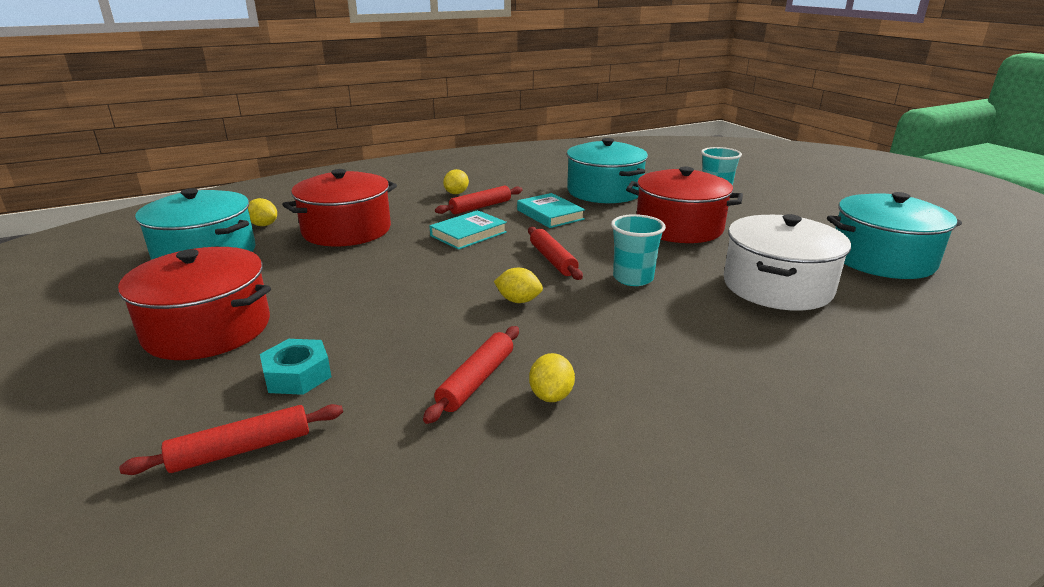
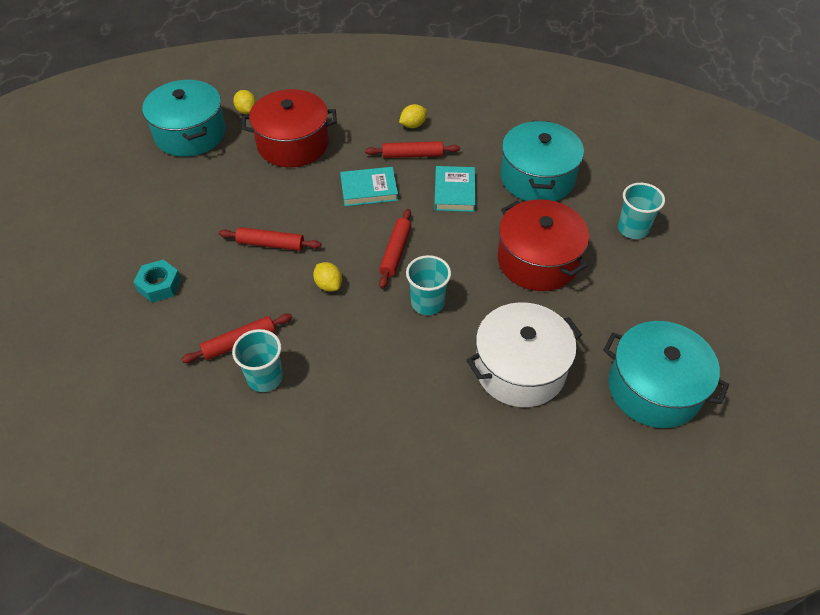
camera: 35 degrees right, 25 degrees up
(208, 329) = (144, 218): red pot -> none
(241, 449) = (101, 326): red rolling pin -> red rolling pin (271, 244)
(551, 395) = (265, 377): yellow lemon -> turquoise cup

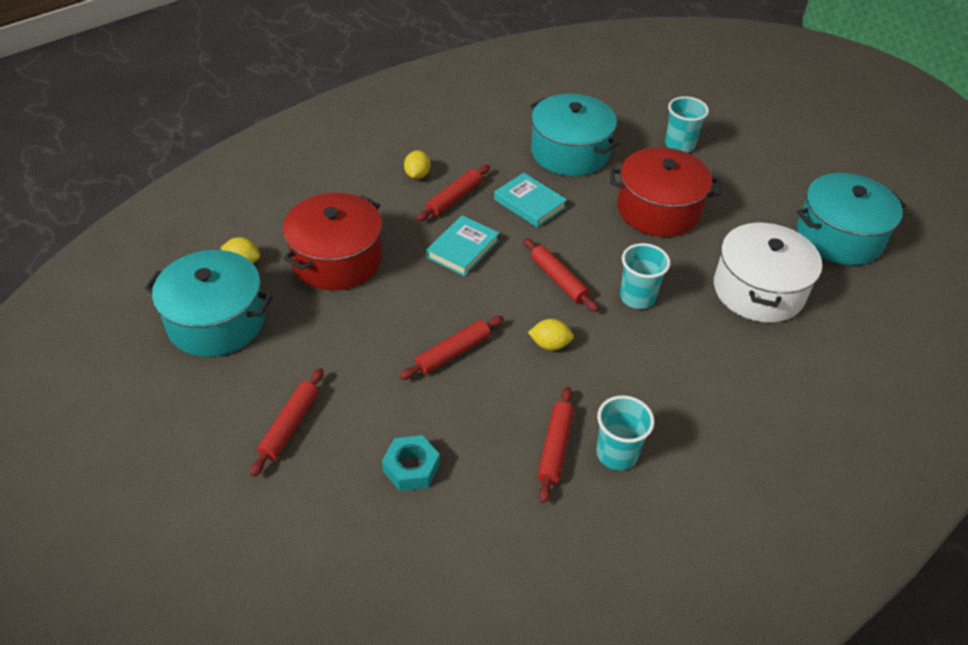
camera: 50 degrees left, 5 degrees down
(143, 214) = (290, 426): none -> red rolling pin

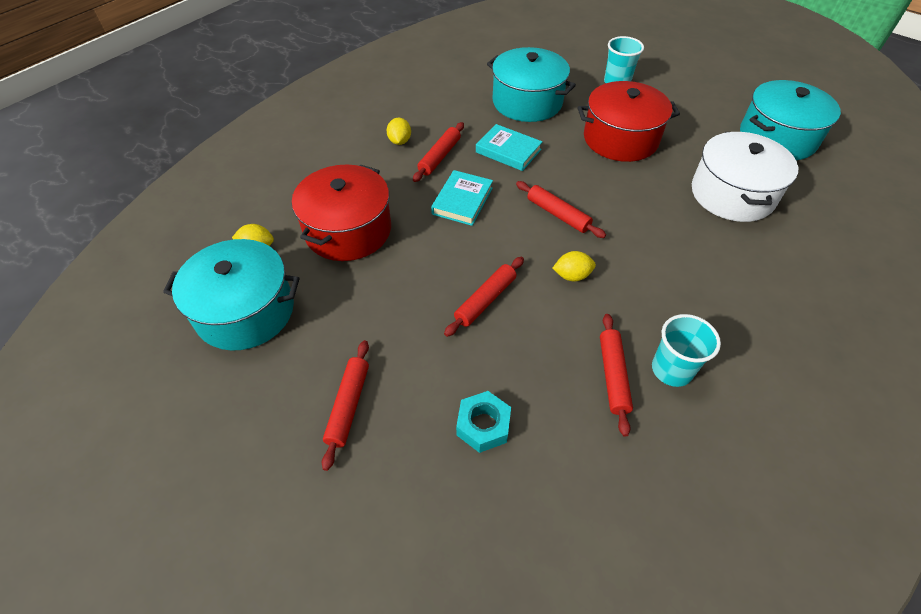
camera: 10 degrees left, 5 degrees up
(637, 297) = (632, 218): turquoise cup -> none

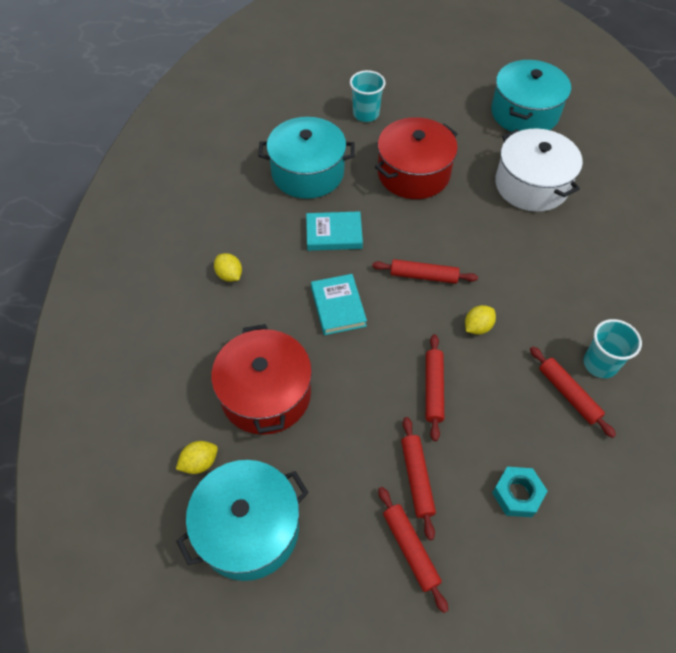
camera: 35 degrees left, 5 degrees up
(439, 157) = (280, 272): red rolling pin -> red rolling pin (417, 478)

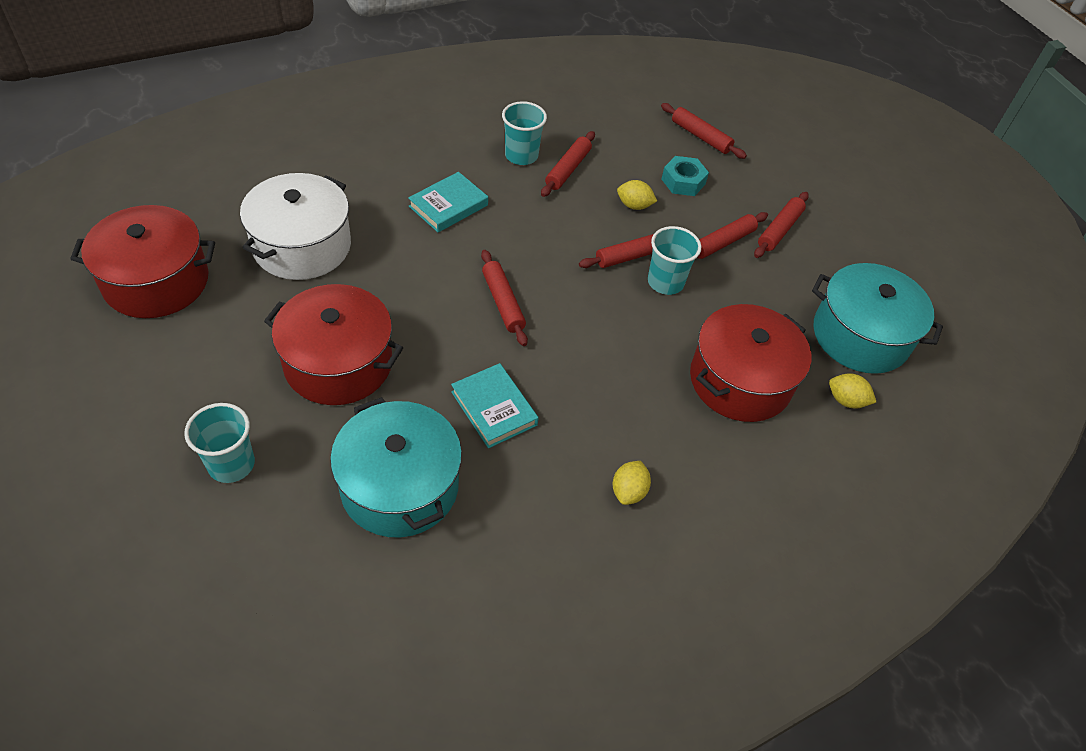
camera: 125 degrees left, 5 degrees down
(338, 307) = (595, 362): turquoise book -> turquoise book (448, 206)
(391, 398) = (665, 282): none -> turquoise cup
(477, 327) = (539, 243): yellow lemon -> yellow lemon (634, 205)
(524, 113) = (156, 281): turquoise pot -> red pot
(589, 563) = (701, 136): none -> red rolling pin

